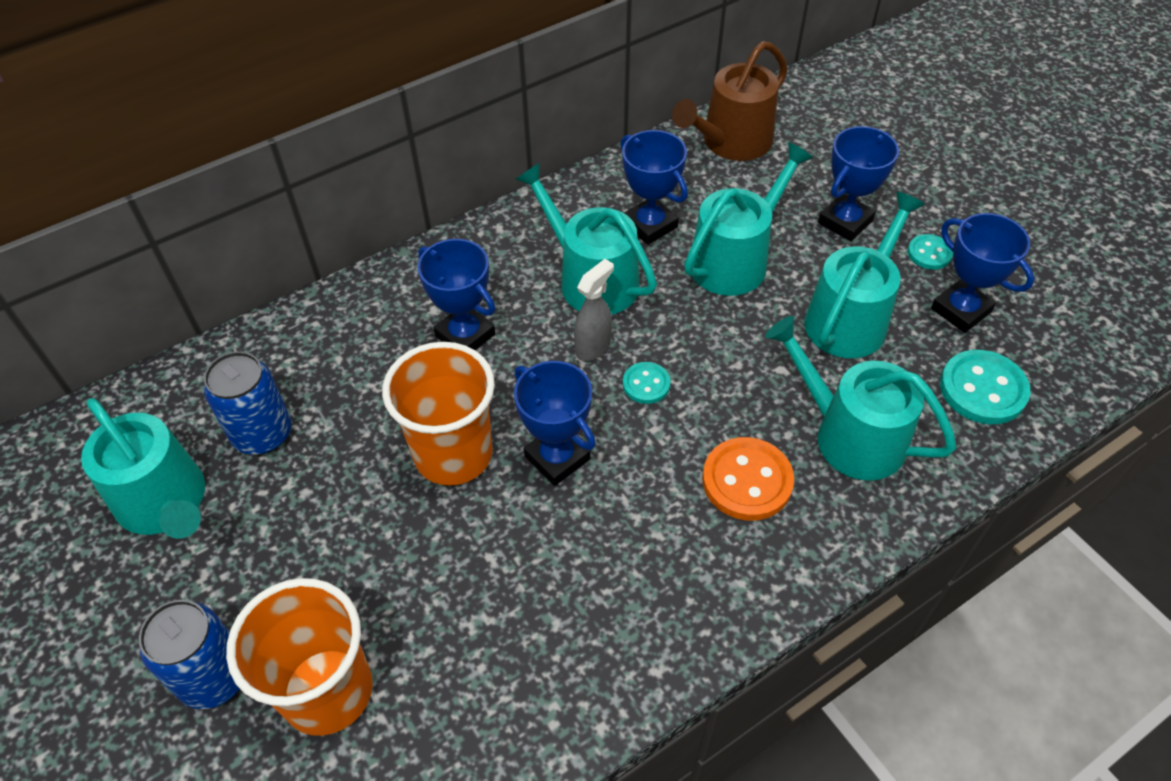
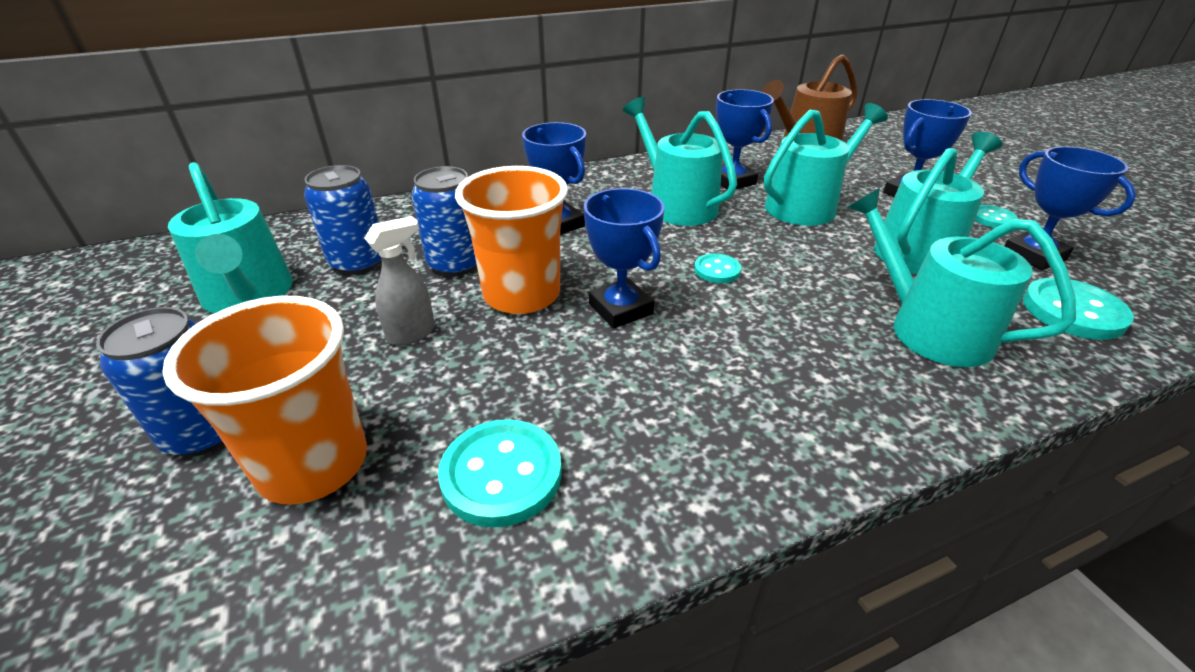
camera: 10 degrees right, 15 degrees down
(370, 419) = (456, 264): none -> blue can
(492, 671) = (501, 474): none -> turquoise button
(593, 347) = (671, 242): grey spray bottle -> grey spray bottle (412, 334)
(747, 481) = (816, 349): orange button -> none

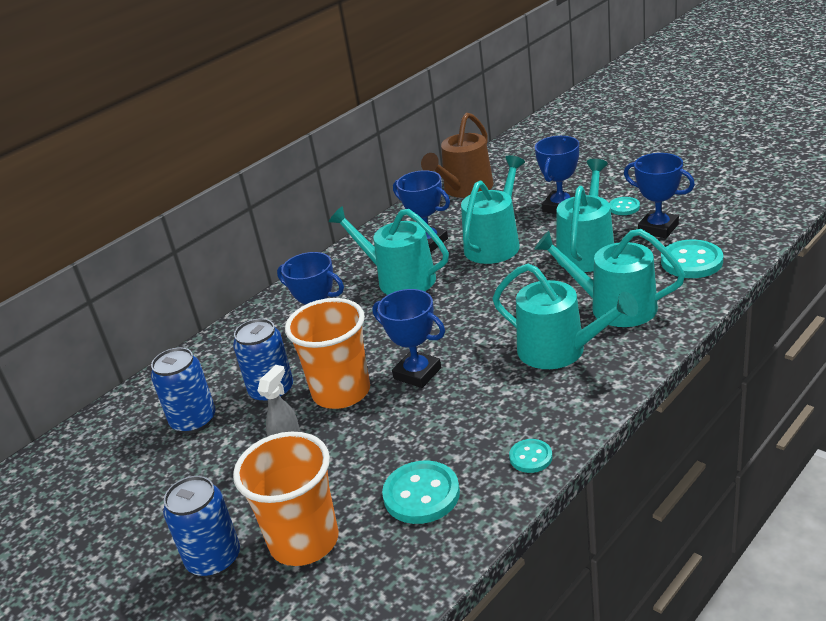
camera: 20 degrees left, 5 degrees down
(249, 295) = (135, 477): turquoise watering can -> turquoise watering can (559, 350)
(717, 270) = (463, 320): turquoise button -> turquoise button (530, 457)

